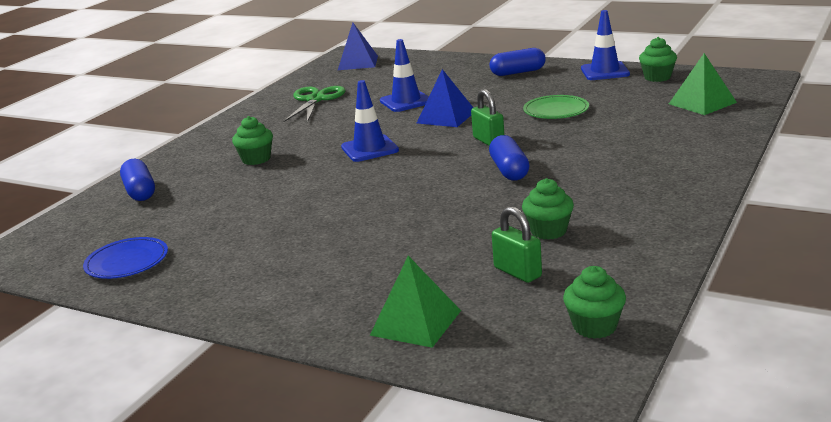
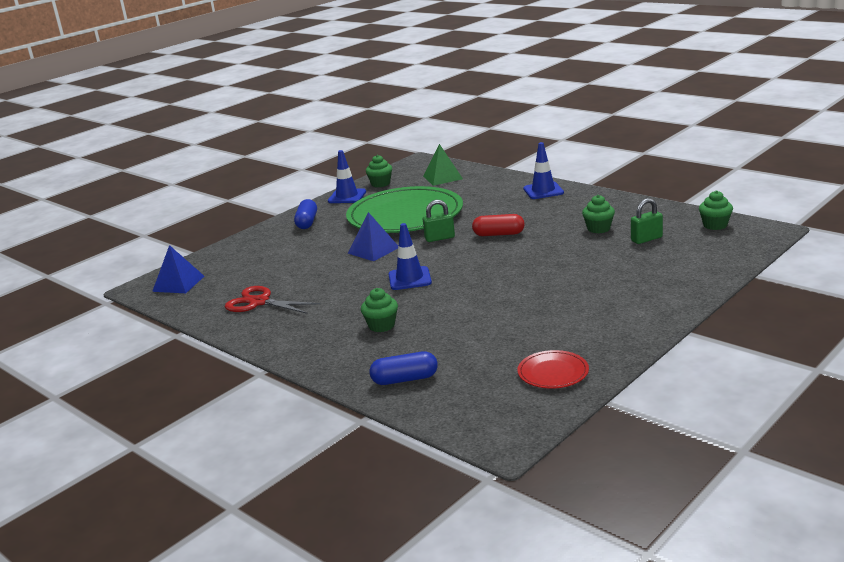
camera: 75 degrees left, 0 degrees up
(127, 261) = (553, 372): blue plate -> red plate
(315, 100) = (259, 302): green scissors -> red scissors
(406, 101) = (318, 264): blue traffic cone -> blue traffic cone (543, 191)
(416, 322) = (694, 267): green pyramid -> none
(509, 170) = (498, 234): blue capsule -> red capsule
(556, 110) = (405, 215): green plate -> green plate, size x2.37

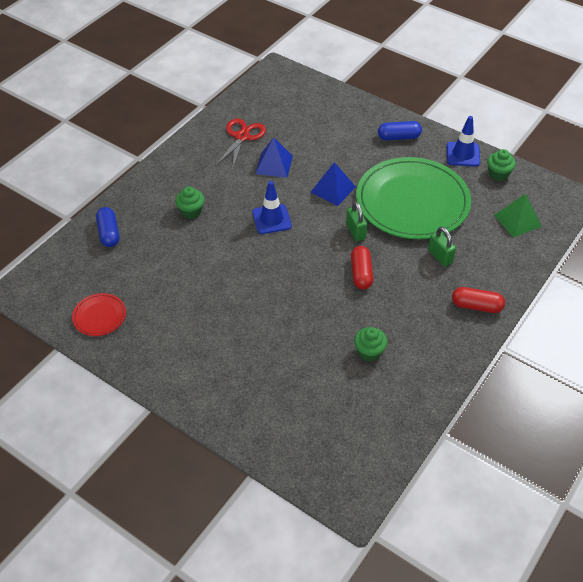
camera: 80 degrees right, 25 degrees up
(178, 283) = (281, 86): blue pyramid -> blue pyramid (274, 164)
(543, 191) = (476, 306): blue traffic cone -> red capsule
(646, 239) = (340, 390): green padlock -> green padlock (440, 256)
(715, 225) = (371, 455): green cupcake -> none

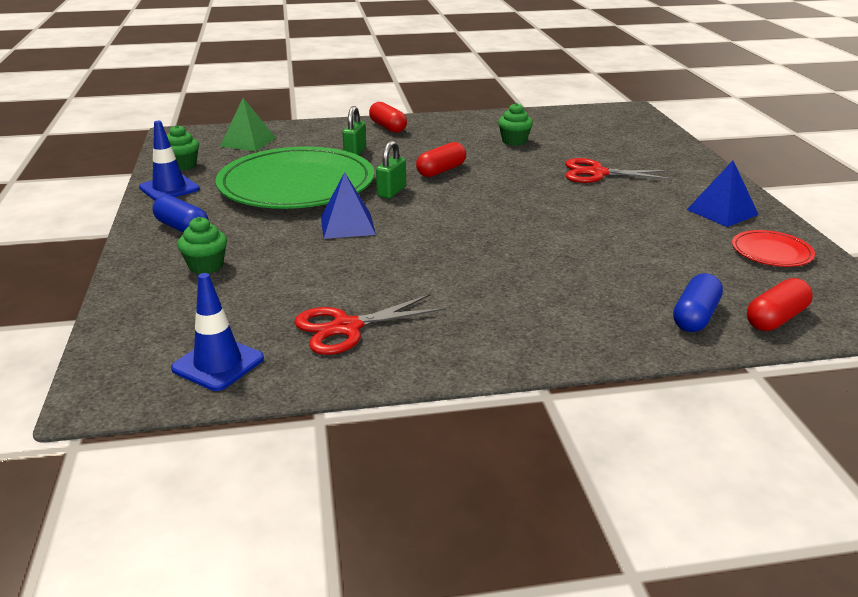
camera: 135 degrees left, 20 degrees down
(72, 255) = (775, 318): none -> red capsule
(191, 211) = (547, 284): green cupcake -> green cupcake (206, 266)
(267, 343) = (597, 173): none -> red scissors
(271, 219) = (459, 235): blue traffic cone -> blue traffic cone (218, 364)
(274, 164) = (365, 276): blue pyramid -> blue pyramid (722, 212)

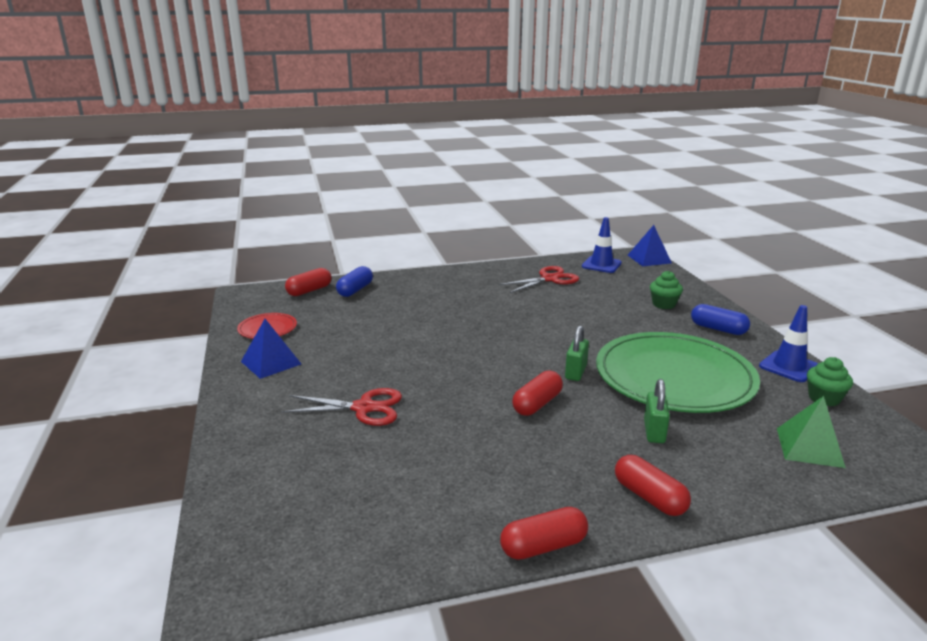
camera: 175 degrees right, 5 degrees down
(347, 225) = (592, 336): blue pyramid -> blue pyramid (649, 259)
(462, 115) = (543, 546): none -> red capsule
(514, 141) = (454, 468): green cupcake -> none

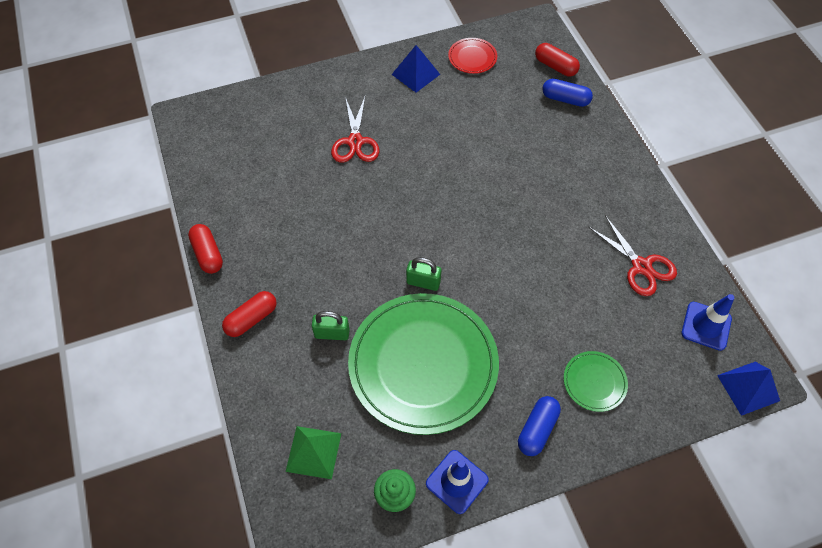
camera: 85 degrees right, 35 degrees up
(537, 404) = (368, 252): red capsule -> none
(663, 304) = (594, 382): green cupcake -> green plate

